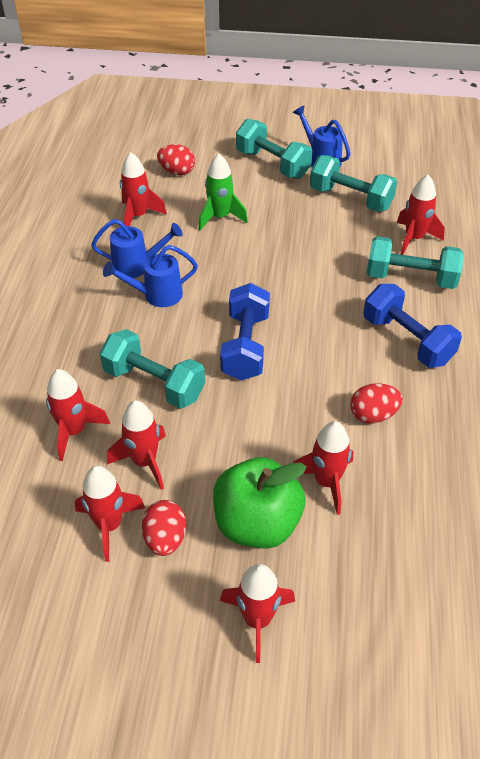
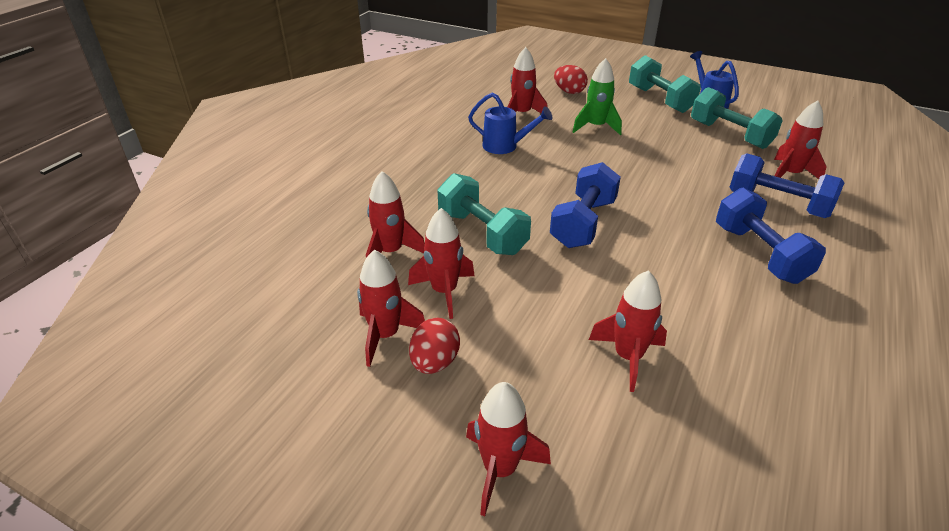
camera: 20 degrees right, 10 degrees down
(157, 295) = (514, 169): blue watering can -> none
(257, 523) = (536, 375): green apple -> none
(373, 415) = (701, 309): red egg -> none
(410, 278) = (777, 204): turquoise dumbbell -> blue dumbbell

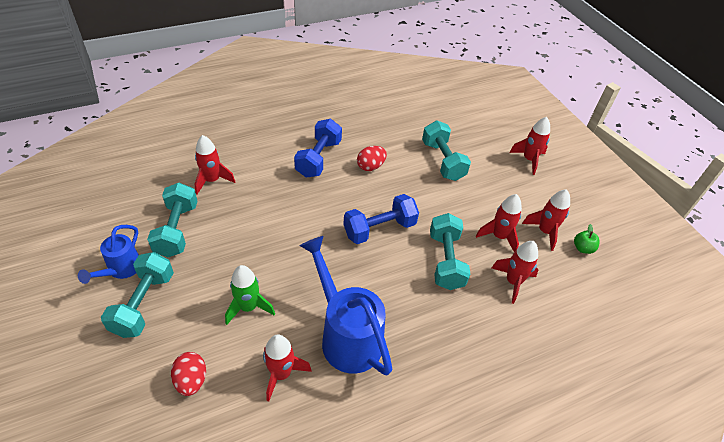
camera: 145 degrees left, 10 degrees up
(315, 343) = (582, 248): none -> green apple
(435, 362) = (528, 206): red egg -> red egg (370, 166)
(505, 146) = (346, 335): blue watering can -> blue watering can, size x1.78
(628, 357) = (443, 161): red rocket -> turquoise dumbbell
(777, 204) = (258, 171): blue dumbbell -> none

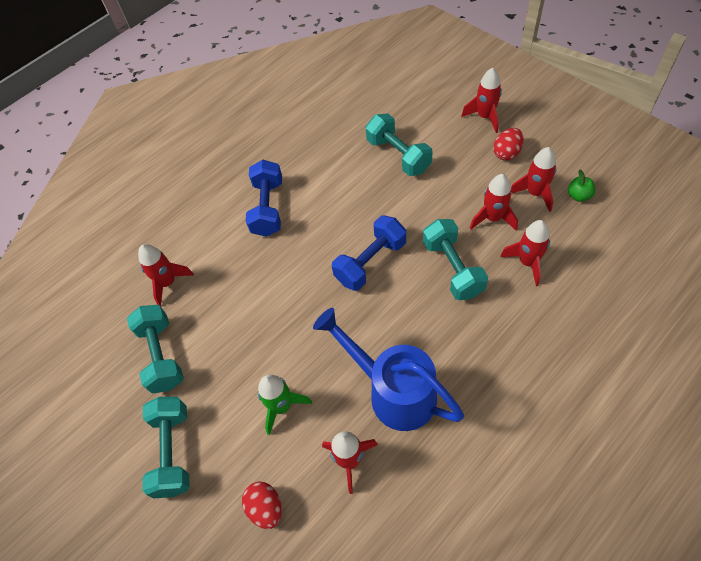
camera: 10 degrees left, 10 degrees up
(121, 270) = (128, 426): blue watering can -> none
(370, 166) = (327, 194): red egg -> red egg (506, 153)

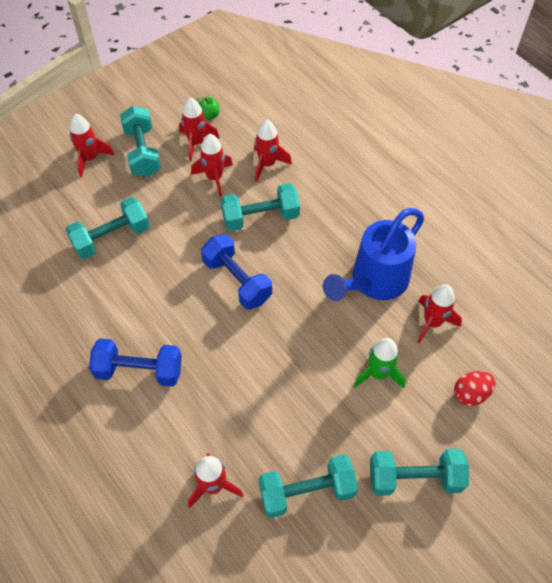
camera: 90 degrees left, 0 degrees up
(506, 153) = (142, 152): red egg -> turquoise dumbbell

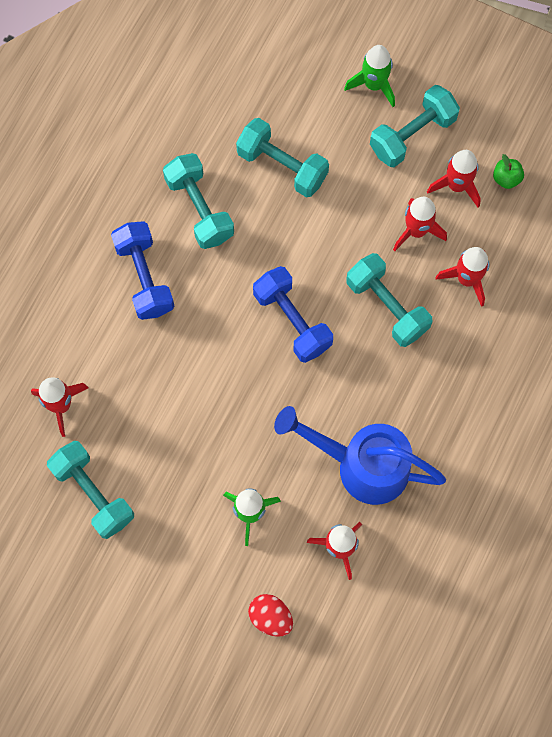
camera: 65 degrees right, 15 degrees up
(90, 158) = (374, 85): red rocket -> green rocket
(237, 281) = (292, 321): blue dumbbell -> blue dumbbell turned 60 degrees counterclockwise
(414, 478) = (152, 591): turquoise dumbbell -> turquoise dumbbell (199, 209)

